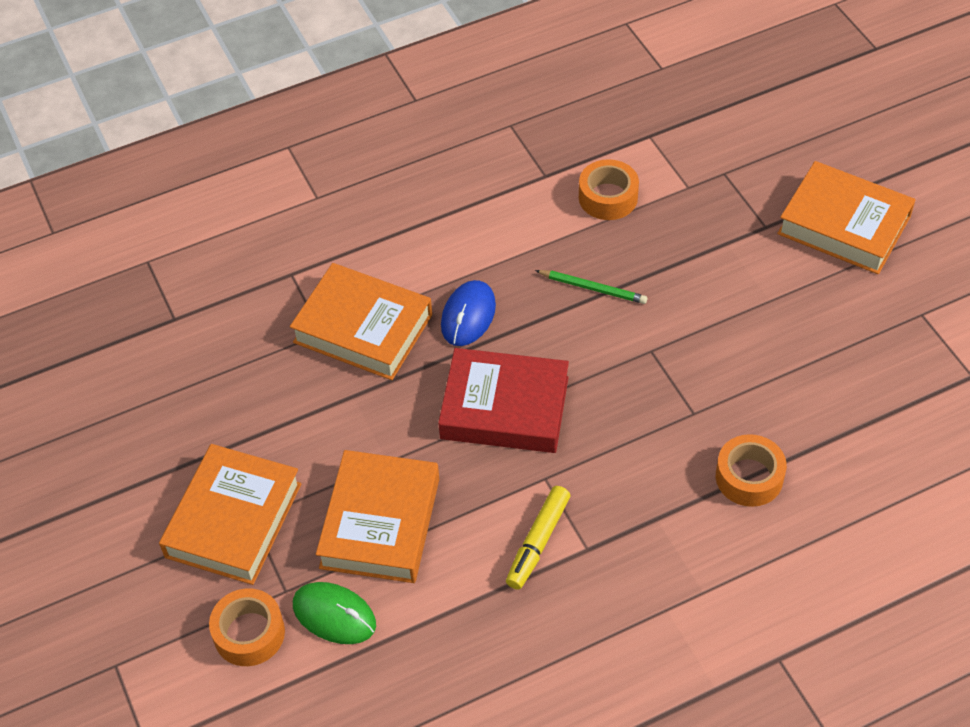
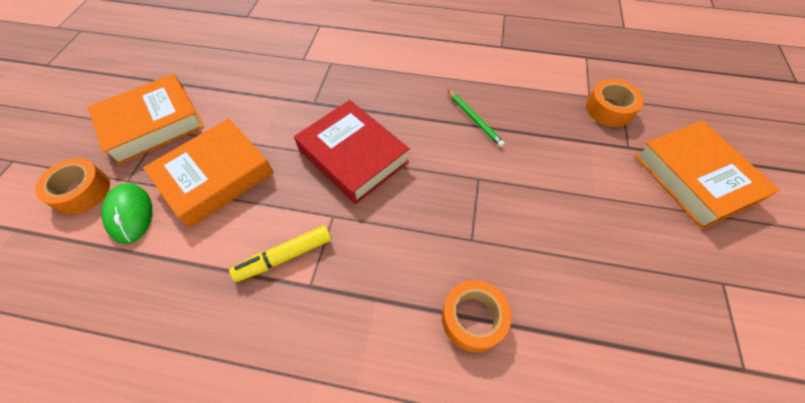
camera: 35 degrees right, 5 degrees up
(363, 328) = (324, 68): orange book -> none
(468, 316) = (386, 93): blue mouse -> none
(608, 197) = (530, 75): orange tape -> orange tape (609, 109)

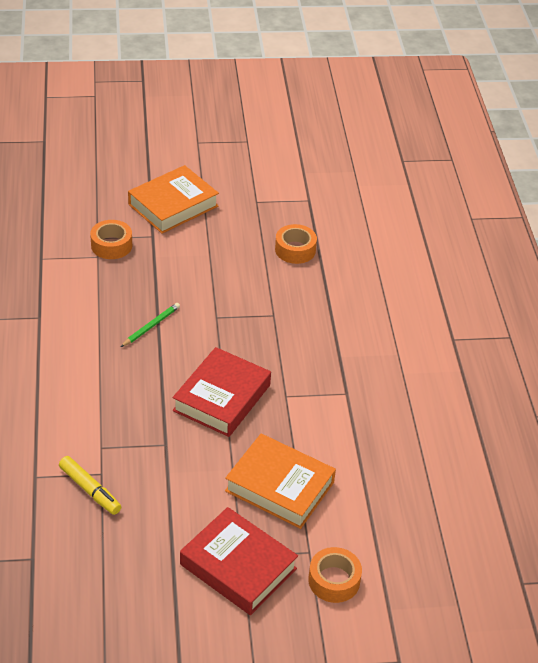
camera: 110 degrees left, 15 degrees down
(130, 214) = (339, 530): green mouse -> none
(153, 124) = (238, 566): orange book -> red book
(285, 257) = (331, 414): yellow marker -> yellow marker (90, 490)
(473, 318) = (330, 308): orange tape -> orange tape (295, 250)

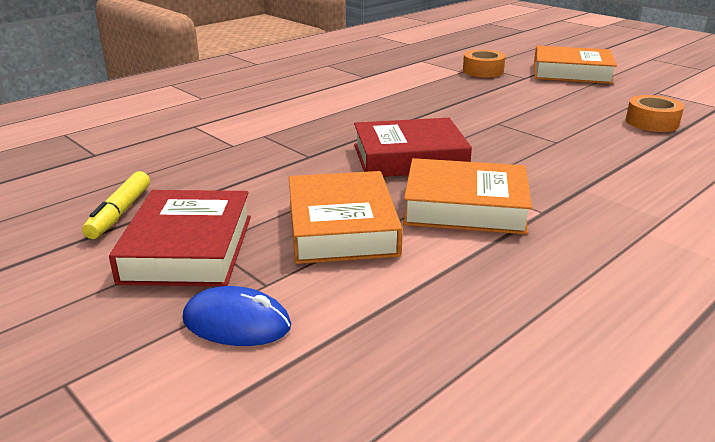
camera: 55 degrees right, 15 degrees down
(90, 490) = (206, 148): yellow marker -> yellow marker (120, 213)
(151, 326) = (432, 107): green pencil -> none
(309, 419) = (465, 207): none -> orange book
(334, 580) = (237, 323): orange tape -> blue mouse

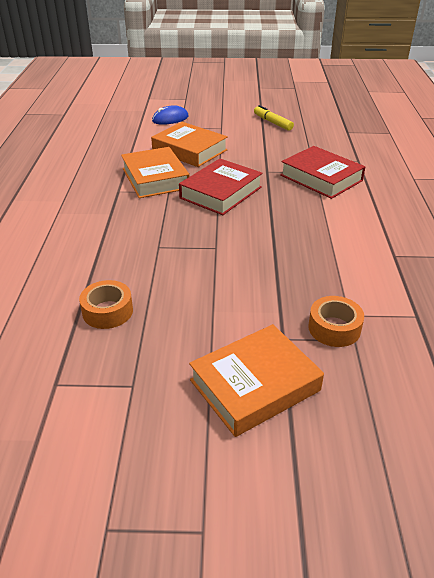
camera: 135 degrees right, 10 degrees up
(188, 248) = (224, 125): red book -> red book (321, 178)
(465, 207) = (155, 178): orange book -> orange book turned 75 degrees counterclockwise

